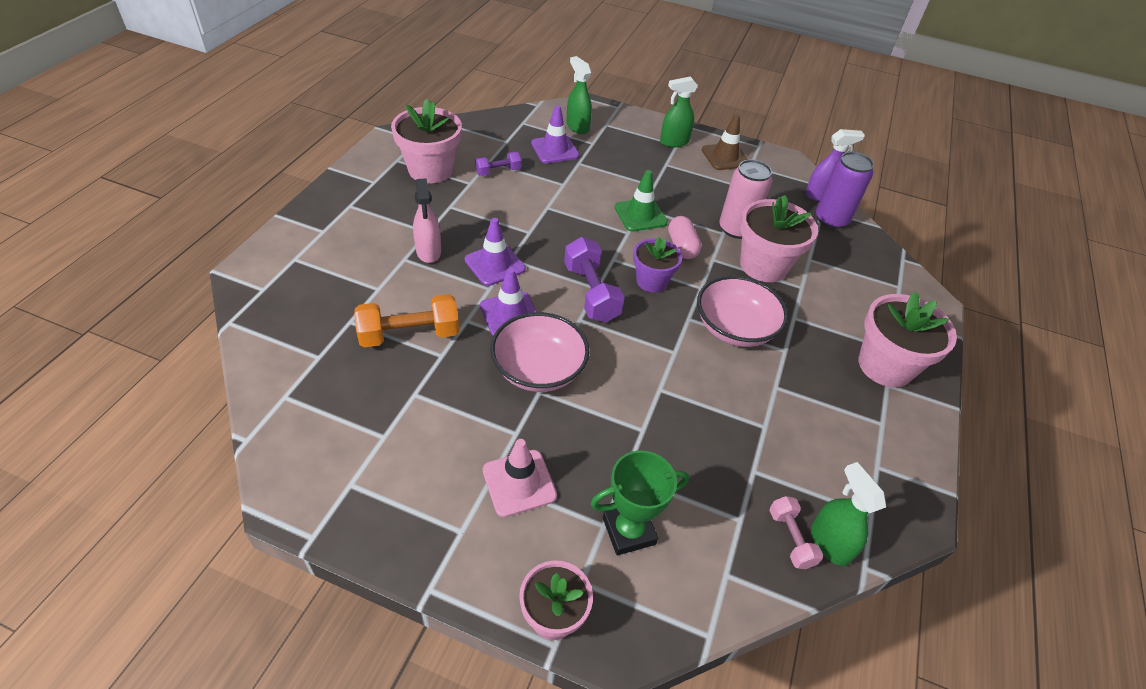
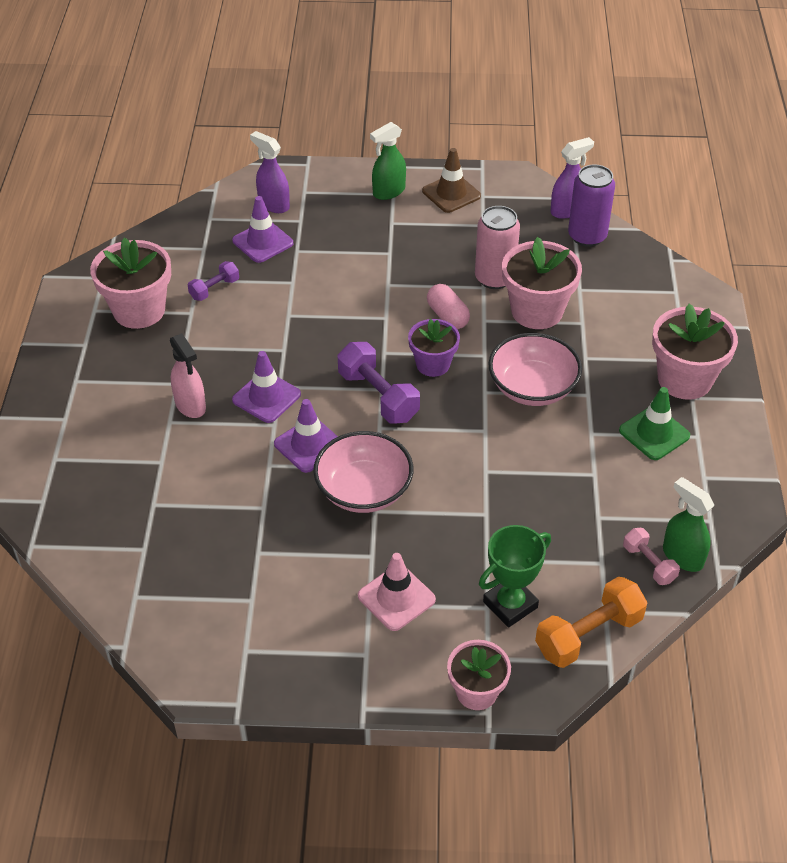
camera: 15 degrees left, 0 degrees up
(409, 334) = (220, 497): orange dumbbell -> orange dumbbell (588, 634)
(577, 126) = (273, 204): green spray bottle -> purple spray bottle
(640, 215) = (390, 293): green traffic cone -> green traffic cone (654, 433)

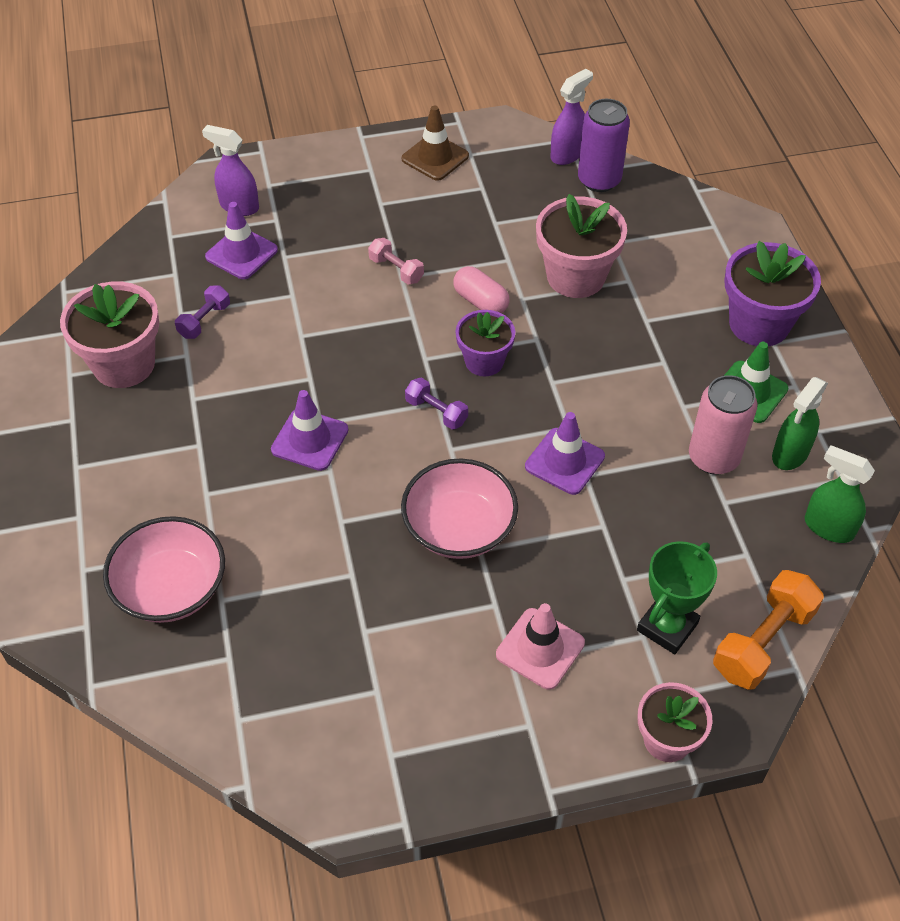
camera: 15 degrees left, 5 degrees up
(190, 405) = (224, 468): pink spray bottle -> none
(309, 445) = (378, 487): purple traffic cone -> purple traffic cone (564, 461)
(378, 396) = (436, 412): purple dumbbell -> purple dumbbell, size x0.58
(388, 192) = (364, 168): green spray bottle -> green spray bottle (790, 454)
(494, 278) = (516, 247): pink can -> pink can (713, 457)
(532, 388) = (602, 366): pink bowl -> pink bowl (171, 588)
(649, 564) = (797, 544): pink dumbbell -> pink dumbbell (396, 270)
(684, 379) = (759, 324): pink flower pot -> purple flower pot

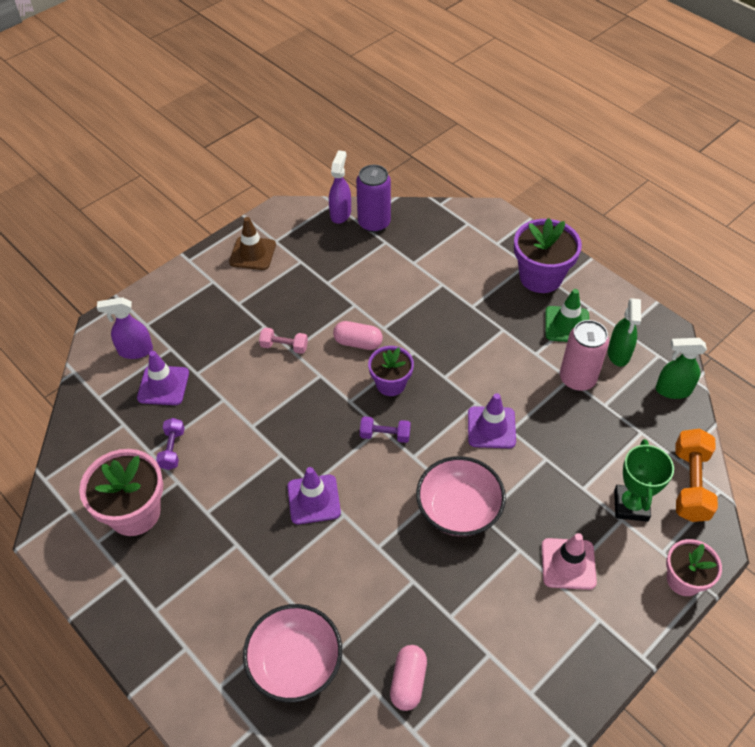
camera: 30 degrees left, 0 degrees up
(270, 670) = (408, 682): none -> pink capsule
(575, 277) = (407, 297): pink flower pot -> none

